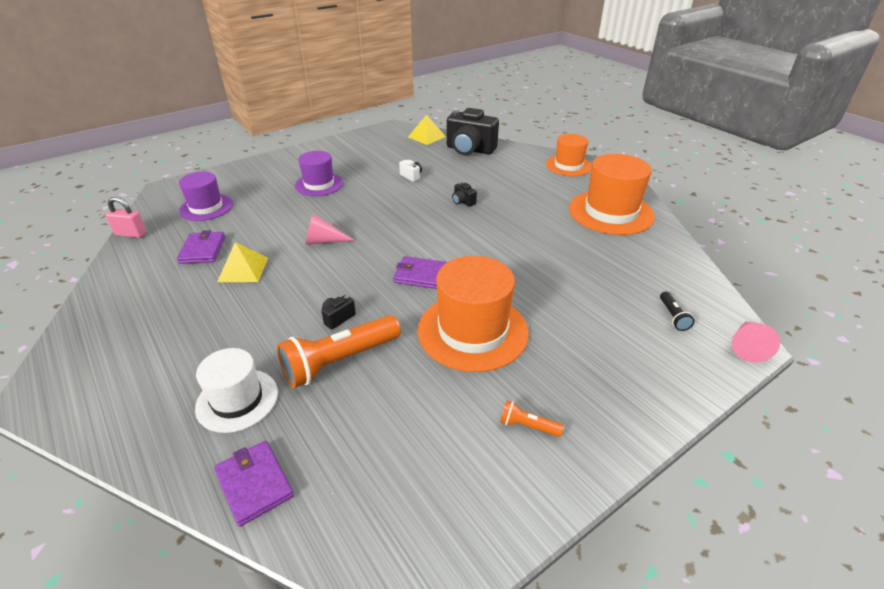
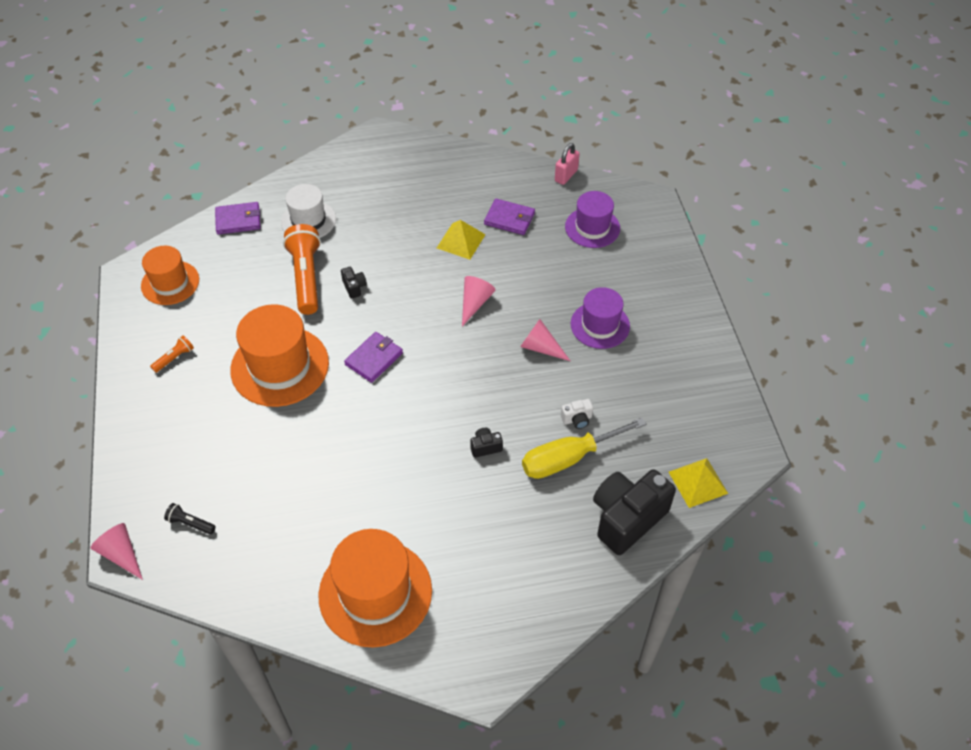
camera: 115 degrees right, 15 degrees up
(355, 202) = (540, 347): none -> pink cone
(445, 173) = (568, 458): none -> yellow screwdriver
(568, 165) = (517, 622): orange hat -> orange hat (170, 283)

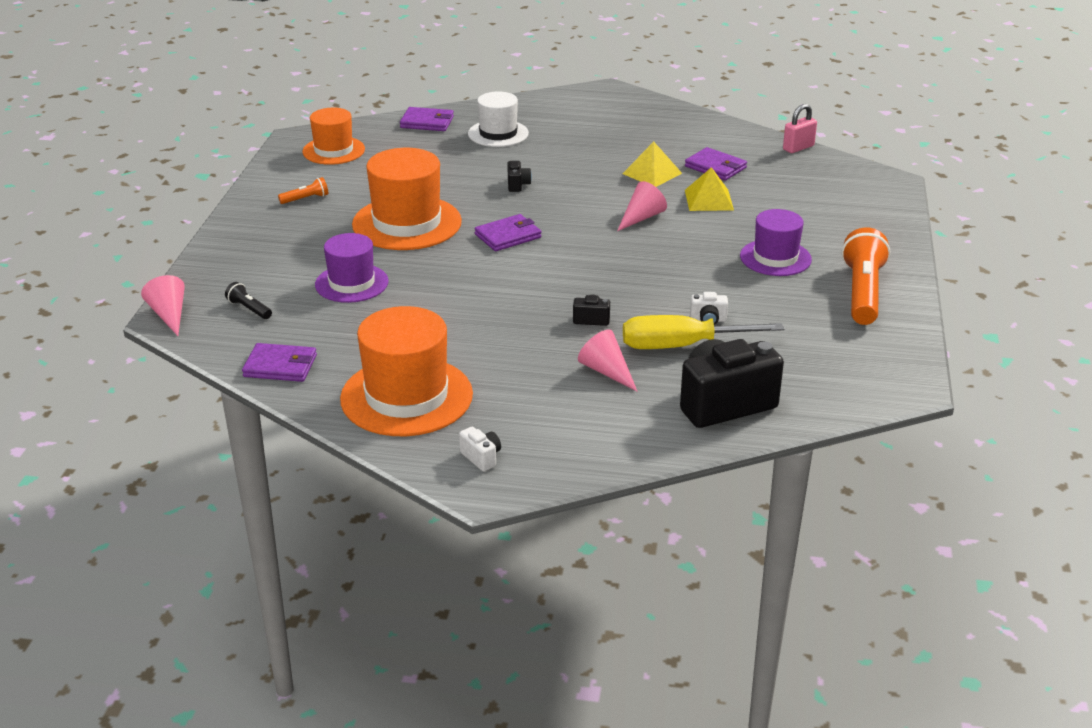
camera: 20 degrees right, 20 degrees down
(251, 589) = (280, 366): none -> purple wallet
(306, 277) = (472, 170): orange flashlight -> orange flashlight (862, 292)
(467, 647) = (481, 458): none -> white camera
(540, 347) = (696, 261): pink cone -> pink cone (606, 371)
(592, 227) = (807, 188): purple hat -> purple hat (351, 283)
(698, 482) = (826, 395): yellow pyramid -> yellow pyramid (709, 200)

